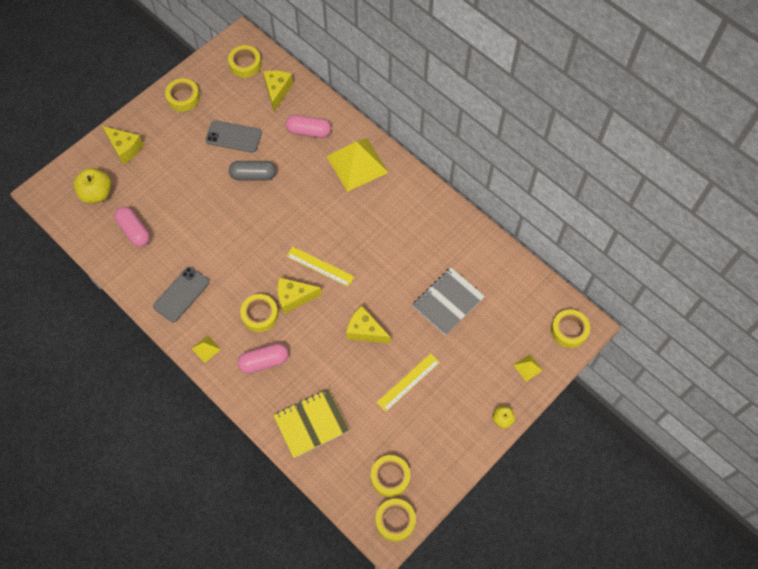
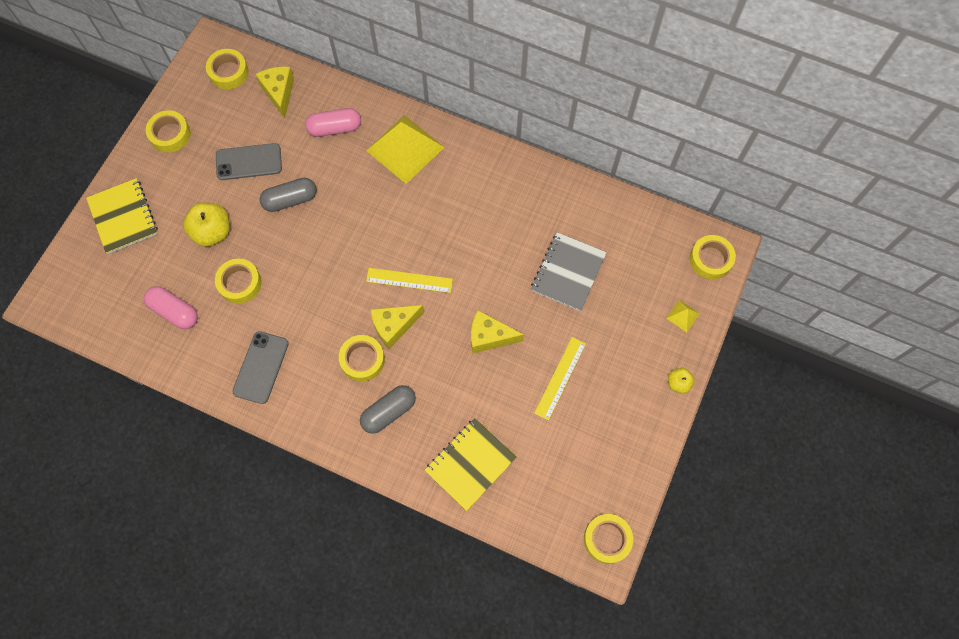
camera: 20 degrees left, 5 degrees up
(97, 194) = (111, 282): yellow apple -> yellow apple (212, 232)
(125, 148) = (123, 217): yellow cheese -> yellow notebook
(206, 349) = (315, 421): yellow pyramid -> none
(264, 361) = (389, 412): pink capsule -> grey capsule
(390, 477) = (582, 492): yellow tape -> yellow tape (240, 283)

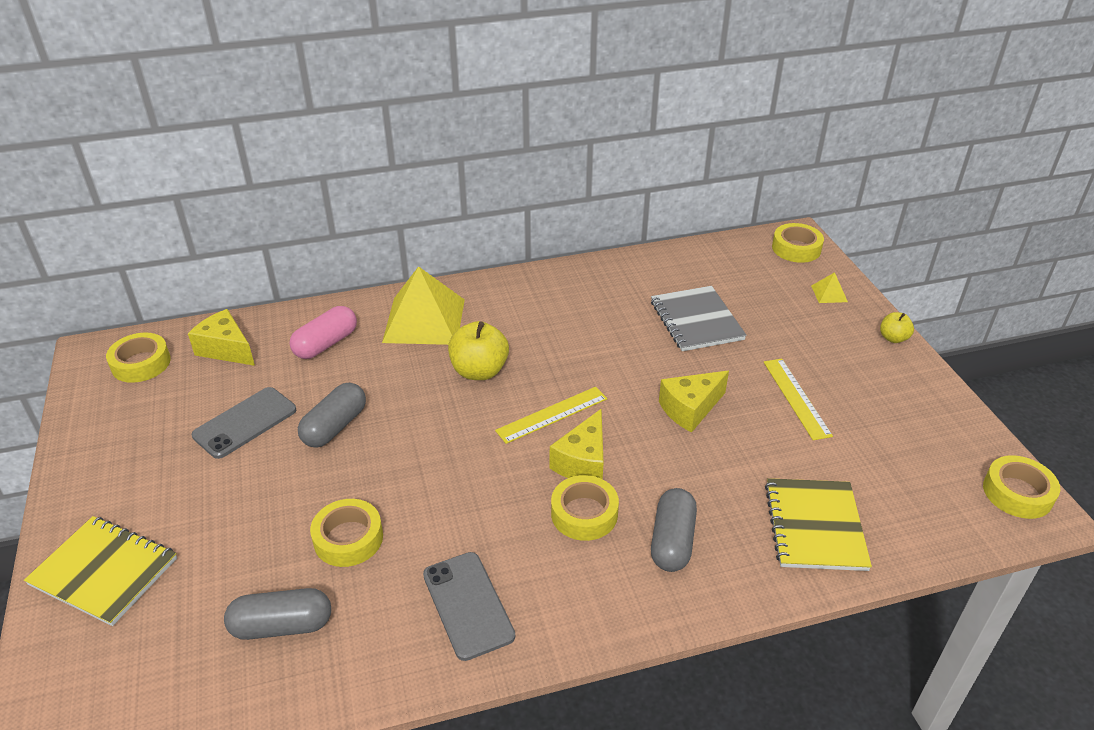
camera: 40 degrees left, 30 degrees down
(170, 134) = (106, 454): yellow tape -> none
(175, 311) = (282, 625): pink capsule -> grey capsule
(212, 232) = (259, 511): yellow apple -> yellow apple (479, 371)

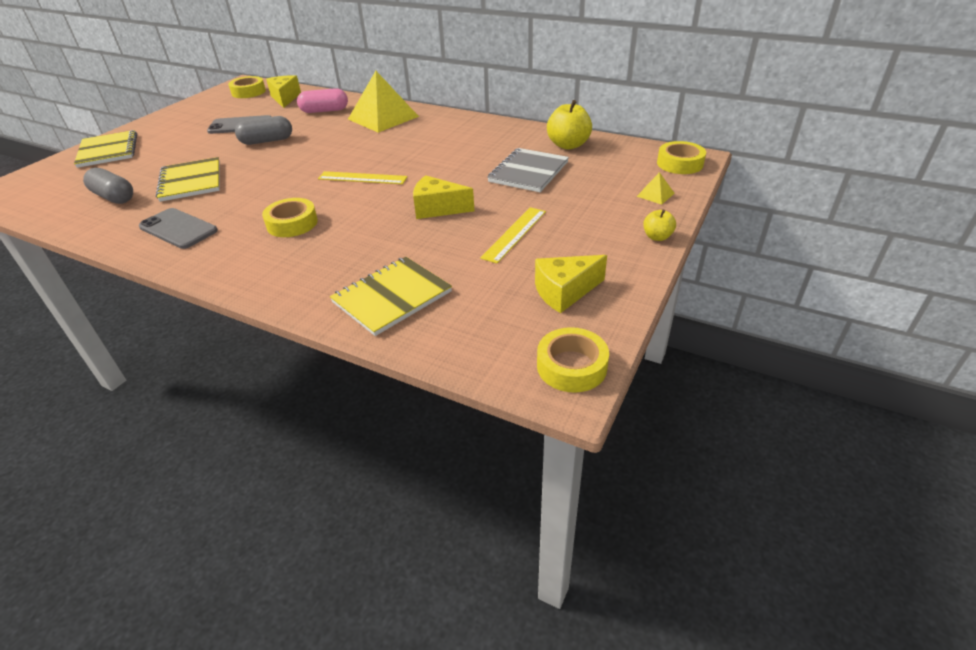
camera: 45 degrees right, 0 degrees up
(348, 538) = (191, 181): yellow tape -> yellow notebook
(468, 605) = (178, 229): grey phone -> grey phone turned 75 degrees counterclockwise
(479, 371) = (366, 146): yellow apple -> yellow apple (568, 145)
(583, 462) = (336, 203): yellow cheese -> yellow cheese (565, 292)
(672, 541) = (306, 257): grey capsule -> none

